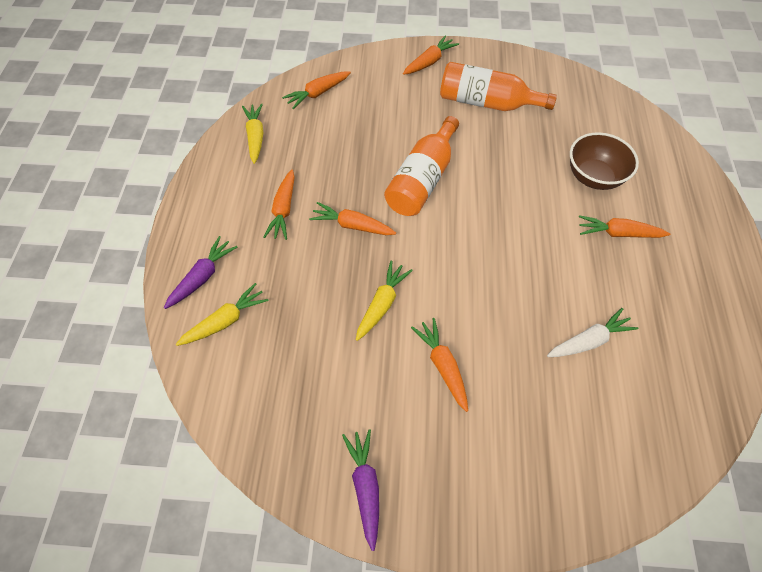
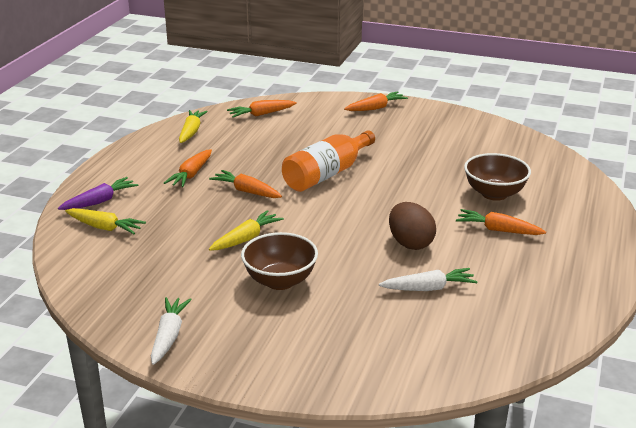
camera: 15 degrees right, 30 degrees down
(225, 321) = (104, 227): yellow carrot -> yellow carrot turned 45 degrees clockwise
(365, 486) = (169, 336): purple carrot -> white carrot
(442, 365) = (280, 281): orange carrot -> brown bowl
(486, 103) = (416, 138): orange bottle -> none
(545, 273) = (410, 243): none -> brown egg

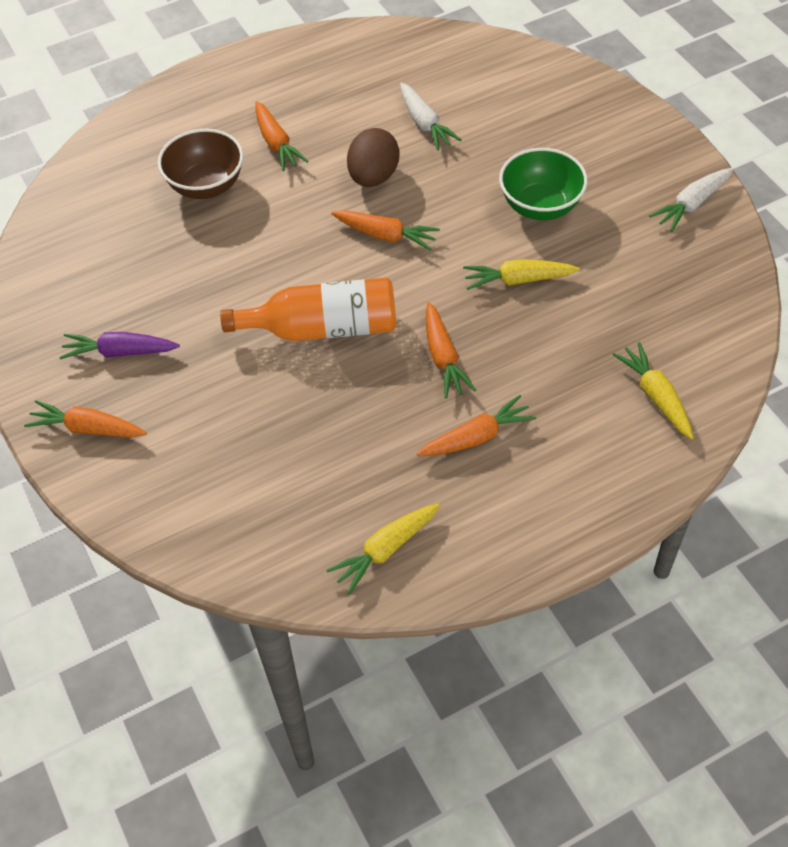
camera: 135 degrees left, 25 degrees up
(100, 201) = (629, 454): purple carrot -> purple carrot (120, 352)
(261, 114) = (246, 528): orange carrot -> orange carrot (385, 235)
(280, 281) = (540, 206): brown bowl -> green bowl
(429, 288) = (425, 123): white carrot -> white carrot turned 150 degrees counterclockwise

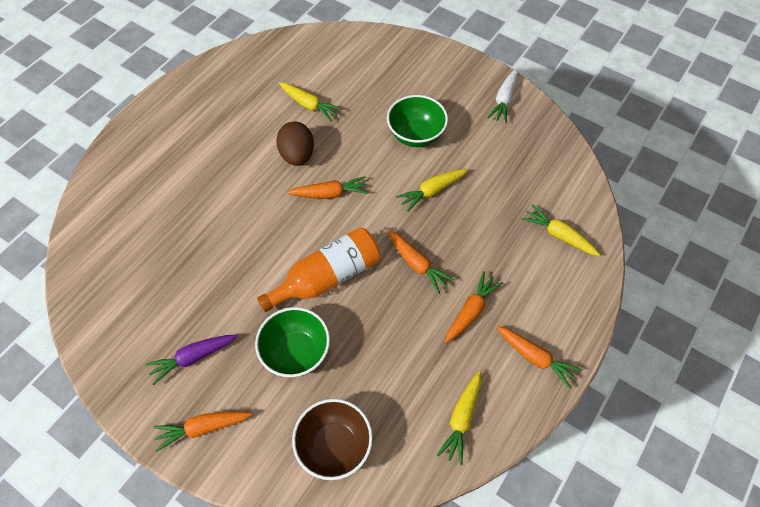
camera: 30 degrees left, 5 degrees up
(206, 186) = (184, 205): brown bowl -> brown bowl (334, 446)
(236, 394) = (296, 352): none -> green bowl
(276, 143) = (216, 155): orange carrot -> orange carrot (535, 358)
(425, 123) = (309, 105): white carrot -> yellow carrot

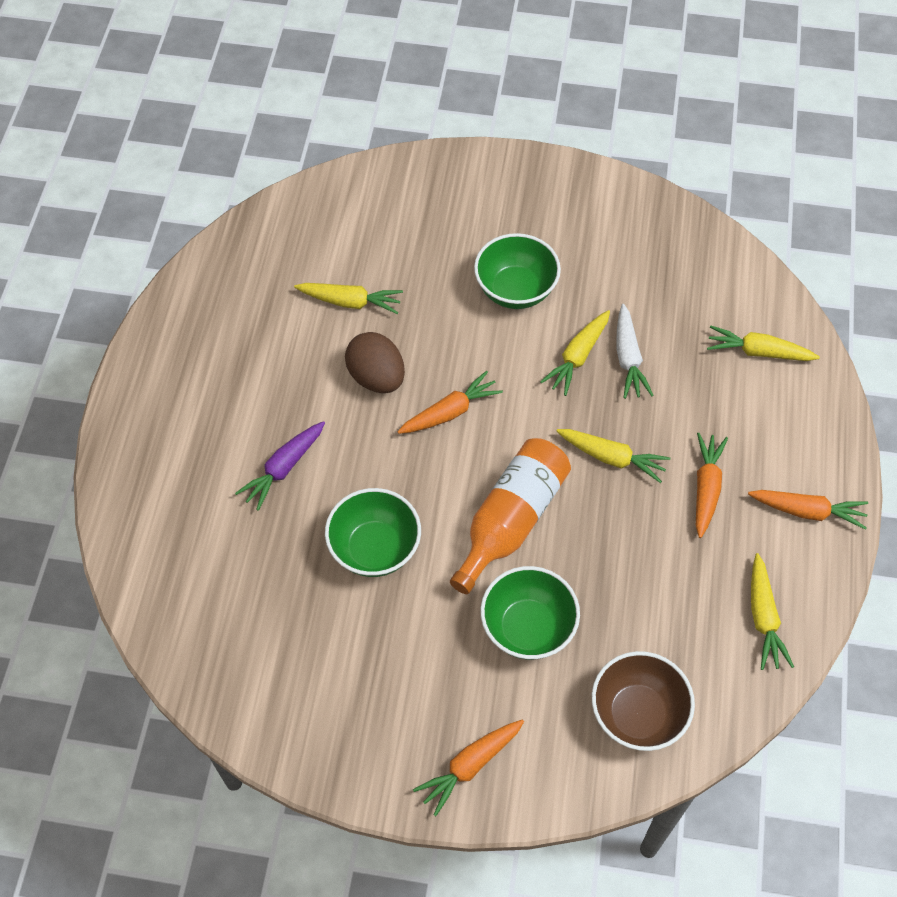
camera: 25 degrees left, 0 degrees up
(193, 357) = (404, 690): purple carrot -> purple carrot (283, 468)
(231, 259) = (375, 548): none -> green bowl
(417, 265) = (612, 458): orange carrot -> yellow carrot
(504, 100) = (600, 199): white carrot -> white carrot (628, 358)

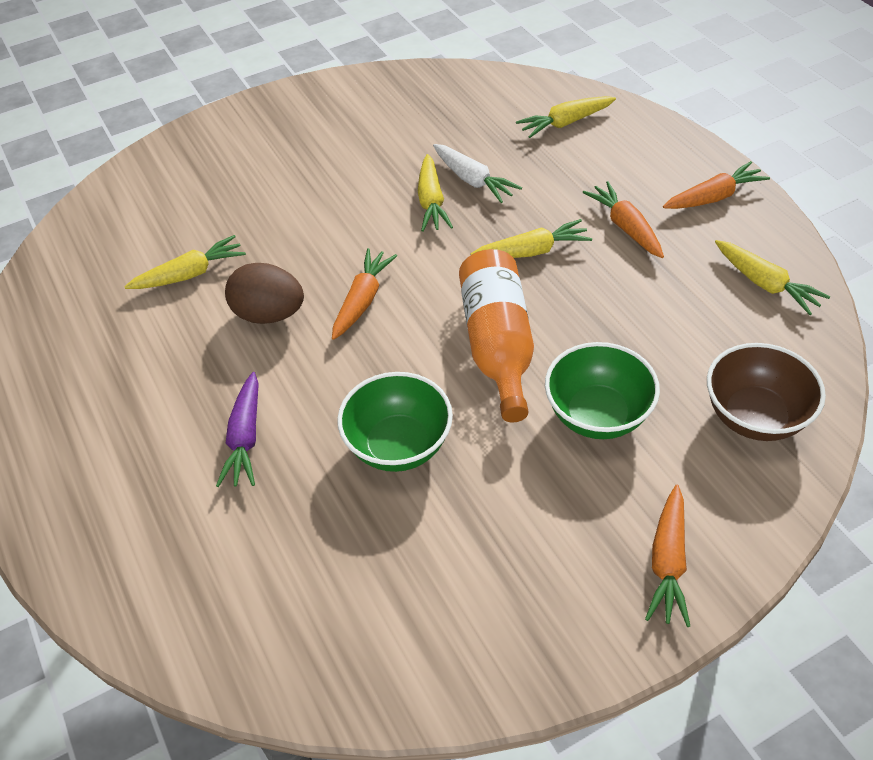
camera: 35 degrees left, 10 degrees down
(515, 290) = (333, 187): green bowl -> none

